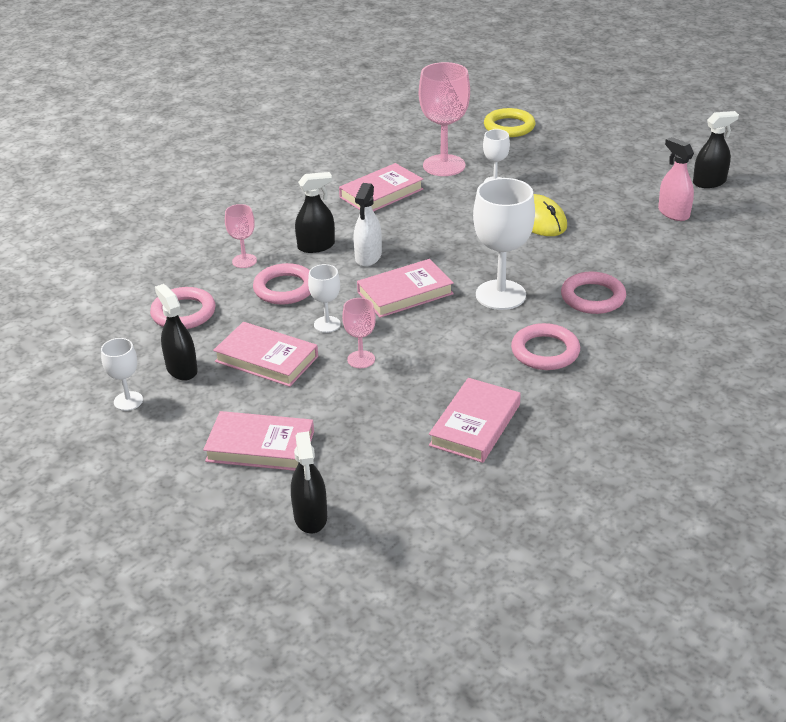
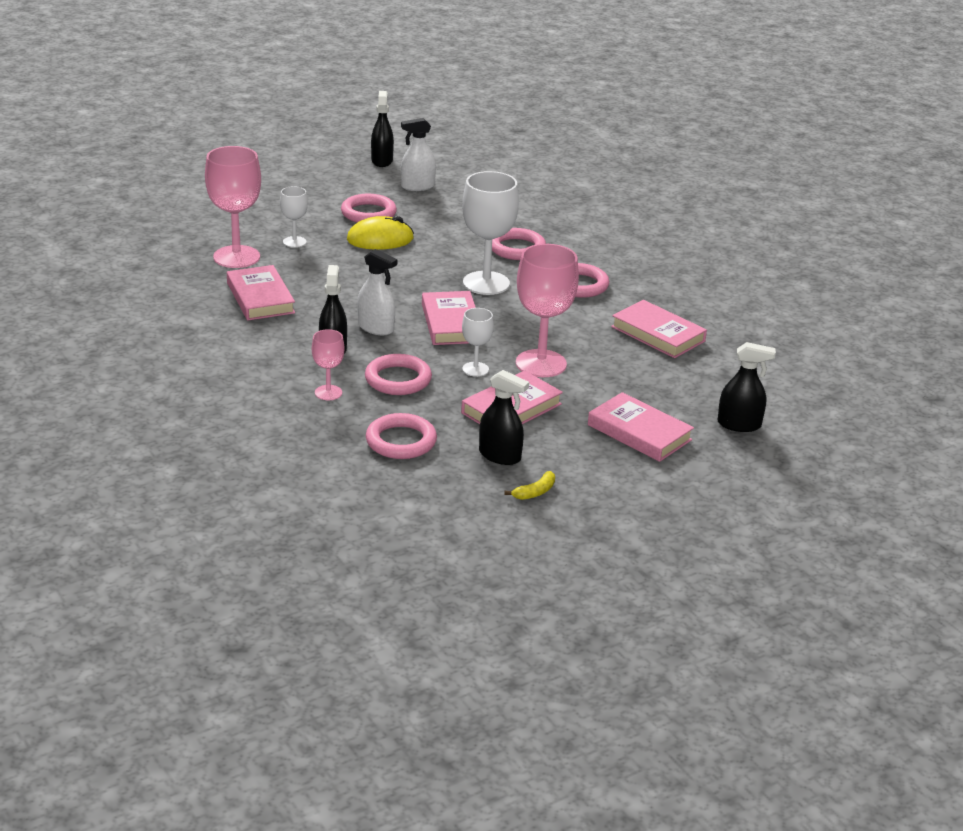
camera: 75 degrees left, 5 degrees down
(128, 401) = (535, 492): white goblet -> yellow banana
(181, 369) = (500, 455): black spray bottle -> black spray bottle turned 135 degrees counterclockwise
(260, 446) = (639, 432): pink book -> pink book turned 75 degrees counterclockwise
(361, 359) = (541, 363): pink goblet -> pink goblet, size x1.93
(509, 127) = (192, 210): yellow ring -> none
(587, 202) = (368, 213): none -> pink ring
(673, 213) = (417, 186): pink spray bottle -> white spray bottle

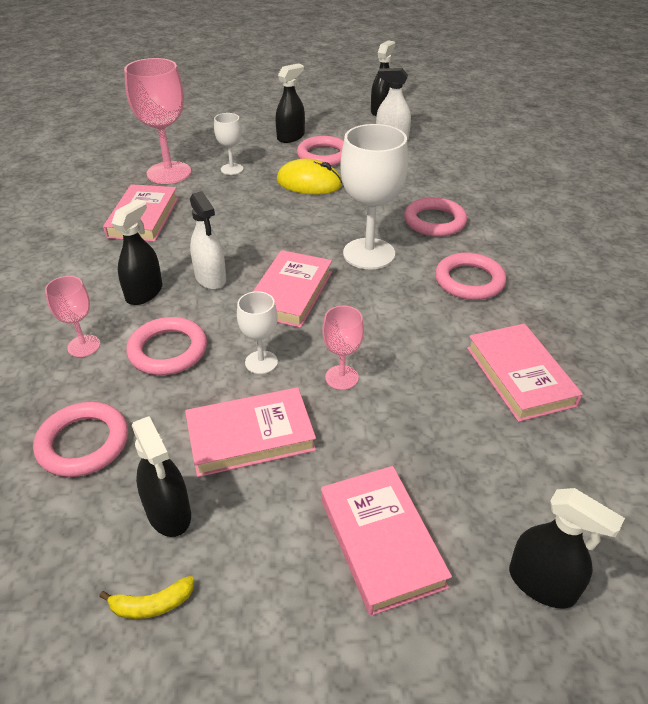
camera: 30 degrees right, 10 degrees up
(319, 202) = (291, 137): none -> black spray bottle
(541, 363) = (341, 377): pink goblet -> pink goblet, size x0.52

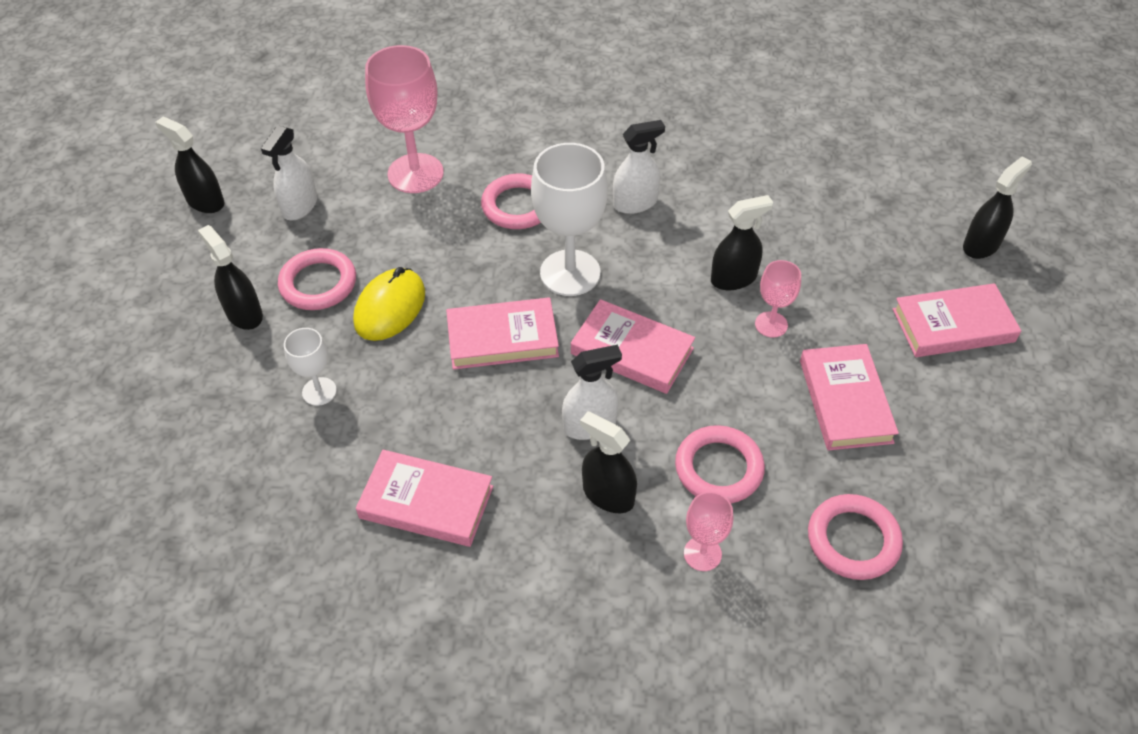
camera: 80 degrees left, 10 degrees up
(152, 604) = (1020, 475): yellow banana -> none
(169, 173) = (301, 472): pink goblet -> pink goblet (415, 173)
(169, 513) = (933, 465): black spray bottle -> black spray bottle (733, 278)
(261, 362) = (744, 386): white goblet -> none
(469, 281) = (635, 203): pink ring -> white spray bottle
(520, 376) = (777, 203): pink book -> pink book (502, 338)

